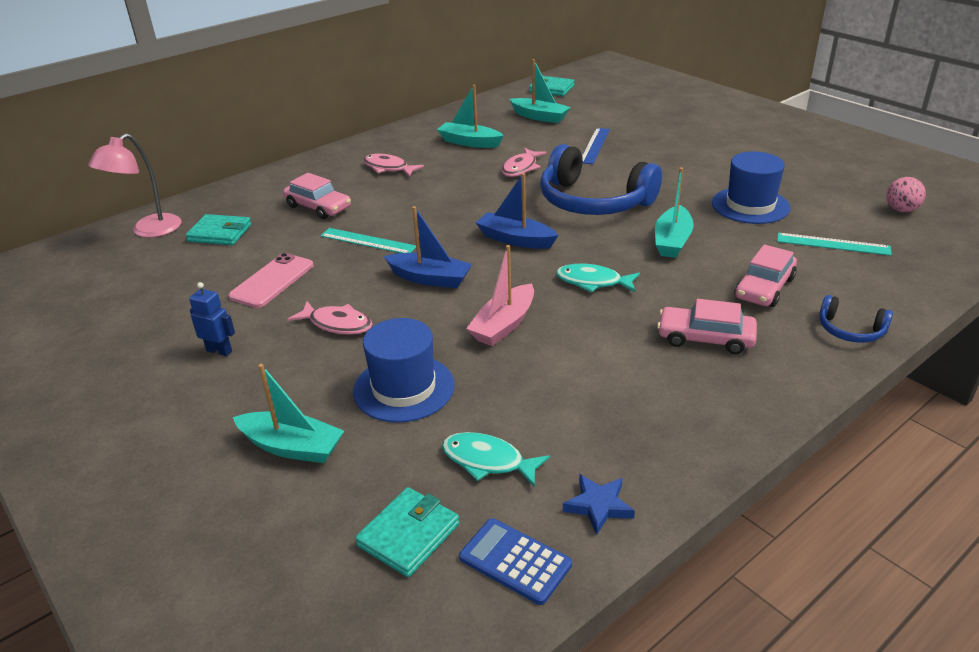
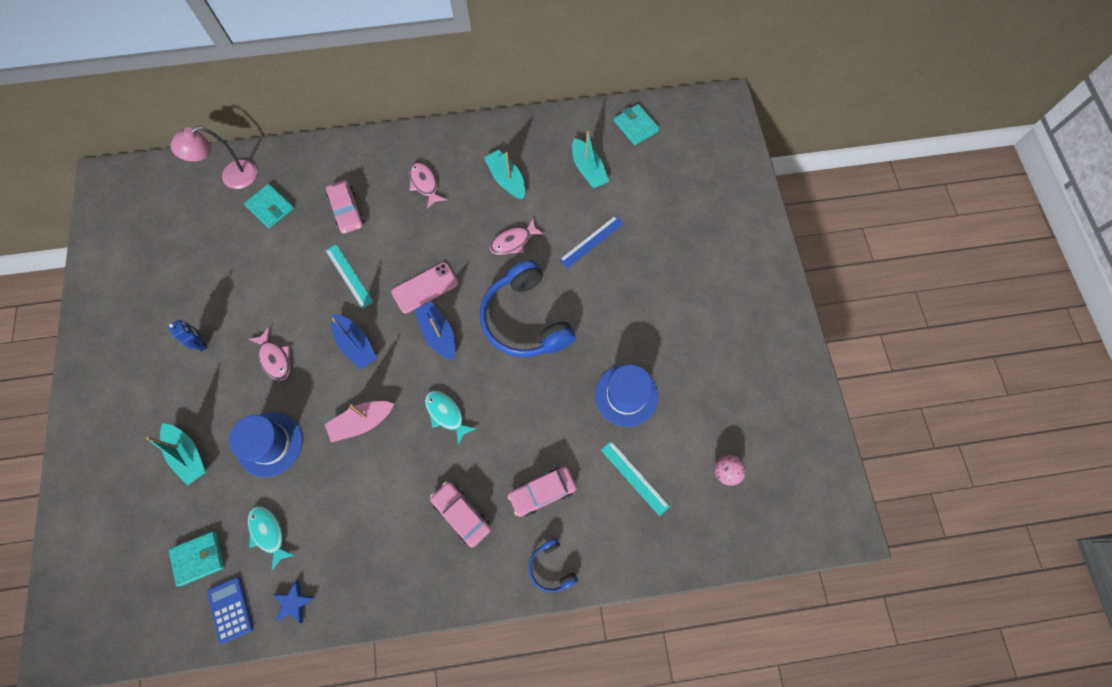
camera: 30 degrees right, 35 degrees up
(272, 281) = (268, 286): pink phone -> pink phone (425, 288)
(672, 241) = (534, 402): turquoise boat -> none

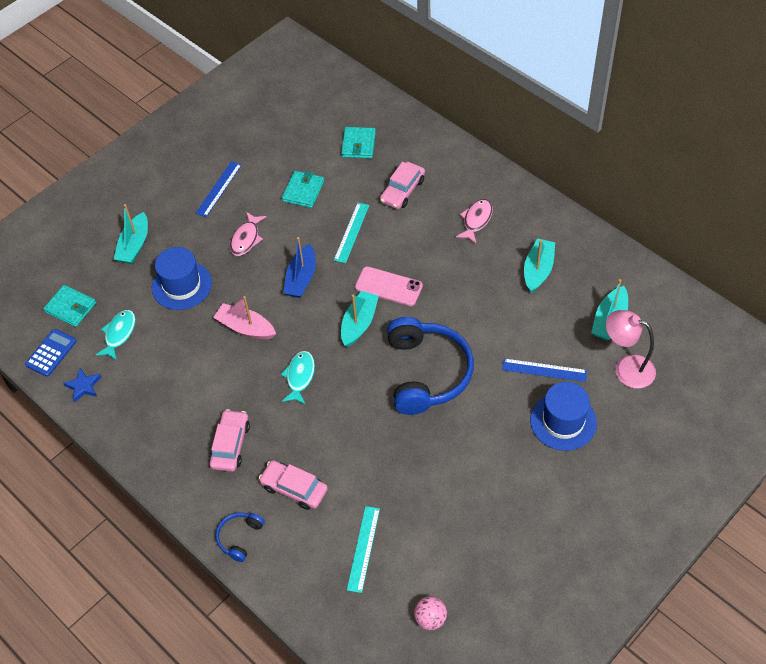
camera: 55 degrees right, 15 degrees down
(201, 343) = (219, 189): blue robot -> blue ruler
(232, 177) = (359, 105): pink lamp -> pink lamp (626, 368)
(438, 334) = (359, 323): blue boat -> turquoise boat
(513, 241) = (487, 315): pink fish -> none
(525, 320) = (427, 373): blue headphones -> blue headphones turned 150 degrees clockwise
(626, 395) = (429, 493): blue hat -> blue hat (563, 421)
(636, 126) = (692, 325): turquoise wallet -> turquoise wallet (303, 191)

